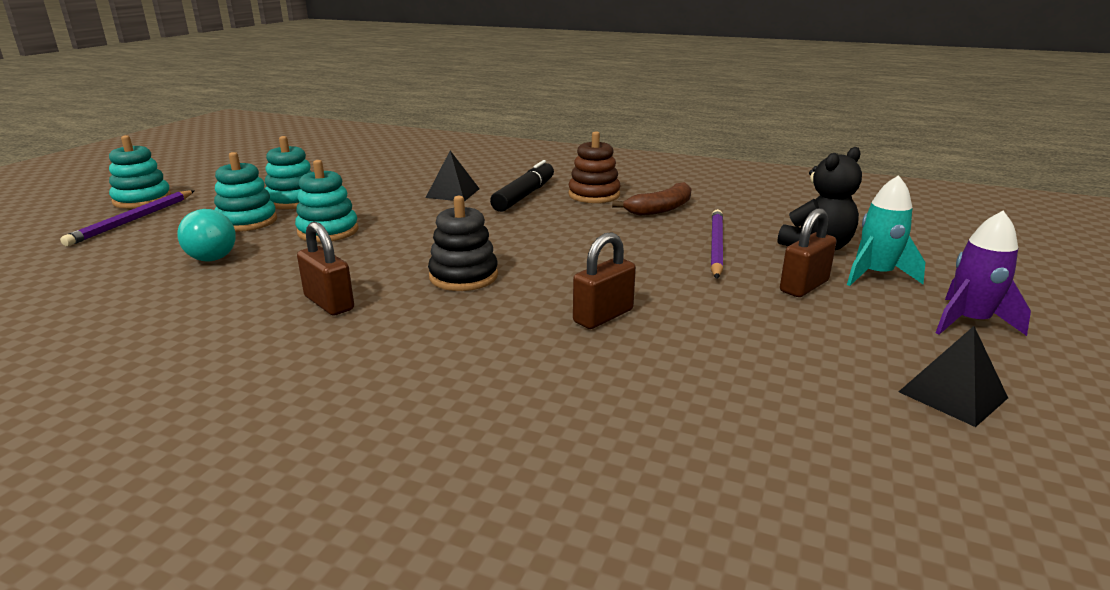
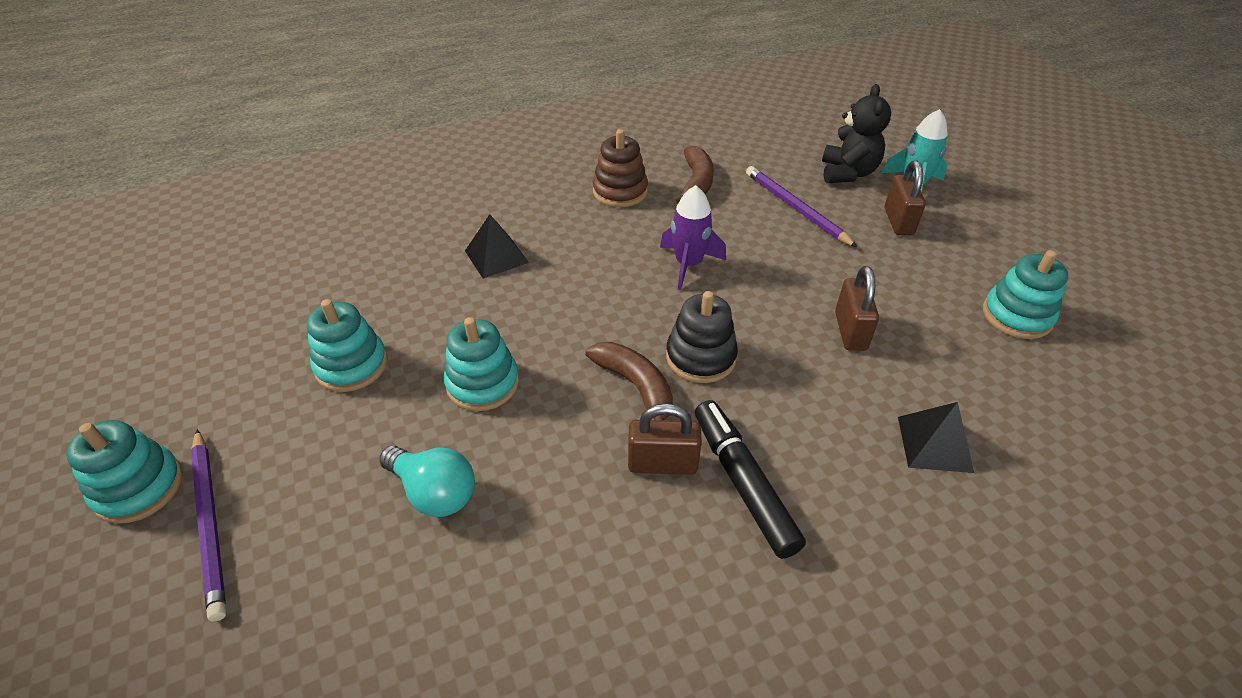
camera: 45 degrees left, 20 degrees up
(247, 221) = (365, 428): turquoise stacking toy -> turquoise stacking toy (1016, 316)
(395, 269) = (636, 387): none -> brown banana
(524, 195) = (566, 224): black marker -> black marker (743, 483)
(952, 394) = (1071, 272): black pyramid -> black pyramid (934, 444)
(969, 322) = (1003, 203): purple rocket -> purple rocket (688, 264)

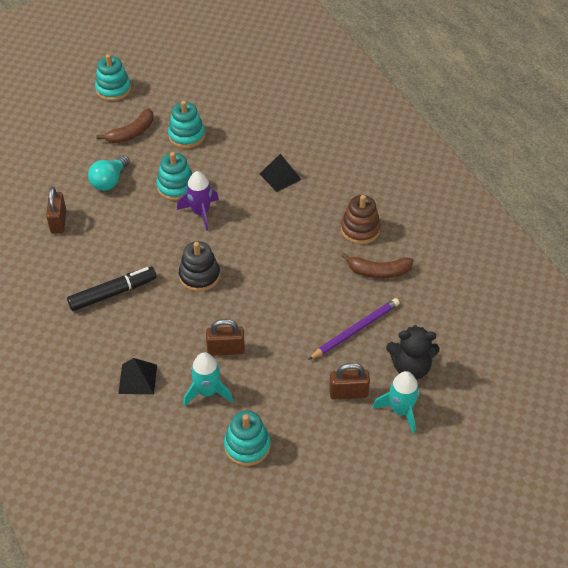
camera: 85 degrees right, 5 degrees up
(210, 522) = (96, 115): purple pencil -> none
(636, 387) = (175, 248): brown banana -> brown banana (131, 133)
(662, 464) = (125, 261): brown padlock -> brown padlock (58, 222)
(688, 264) = (283, 269): purple rocket -> purple rocket (200, 212)
(936, 354) = (207, 392): none -> turquoise rocket

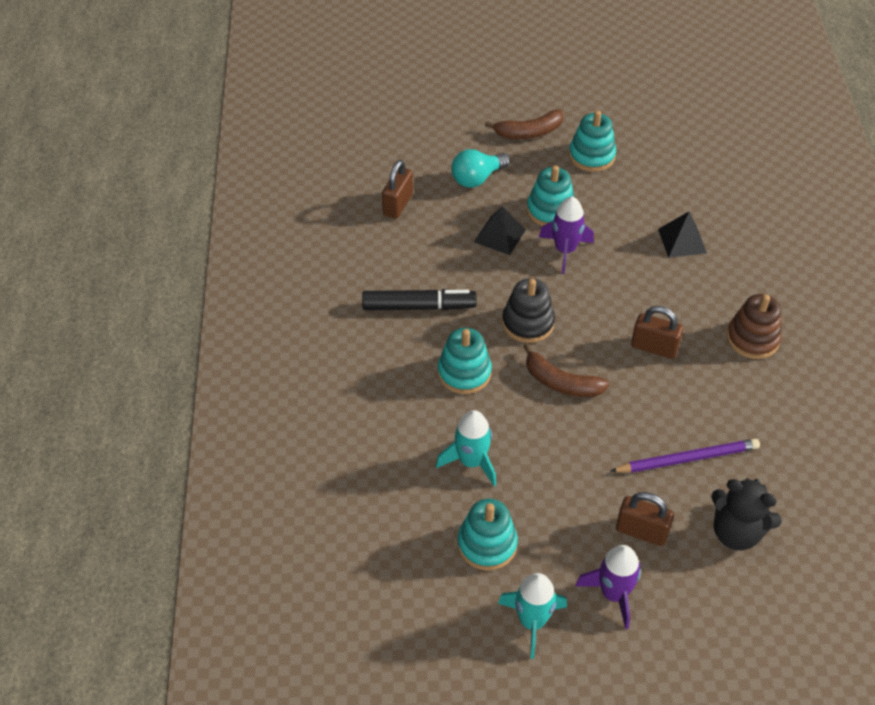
camera: 25 degrees right, 0 degrees up
(113, 89) = (532, 76): turquoise stacking toy -> turquoise stacking toy (464, 373)
(137, 379) = (399, 415): black pyramid -> black pyramid (500, 235)
(226, 350) = (517, 421): brown padlock -> brown padlock (654, 347)
(350, 443) = (613, 594): none -> purple rocket
(378, 271) = (751, 398): brown banana -> brown banana (561, 382)
(400, 410) = (698, 580): turquoise rocket -> turquoise rocket (532, 621)

